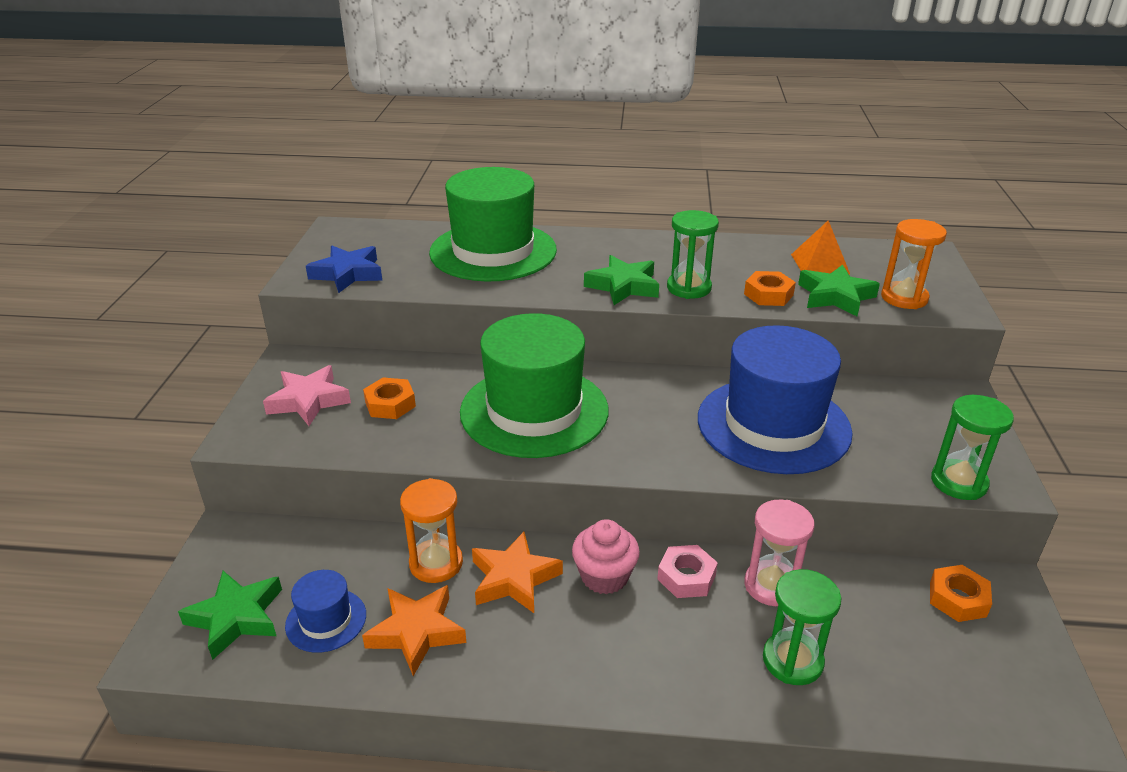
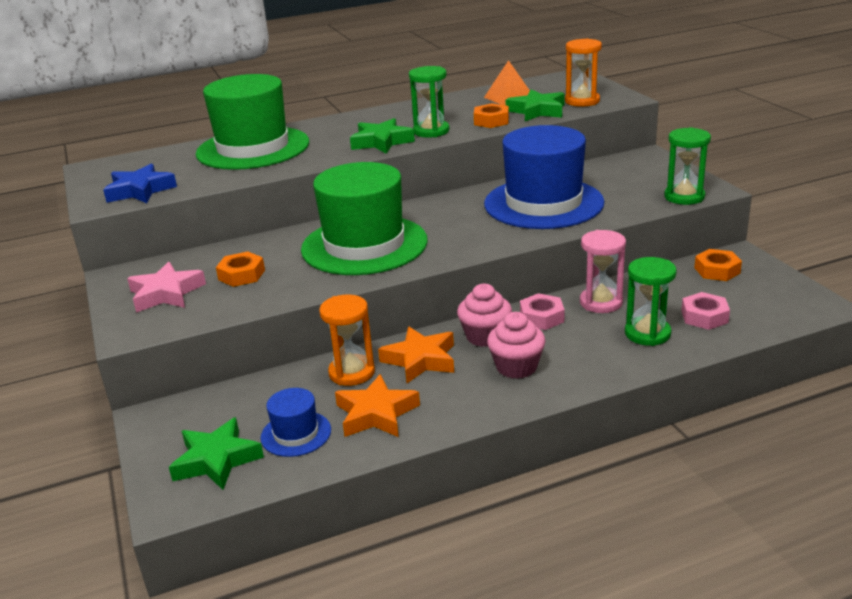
camera: 25 degrees left, 5 degrees down
(604, 638) = (516, 367): none -> pink cupcake
(885, 667) = (704, 316): none -> pink nut

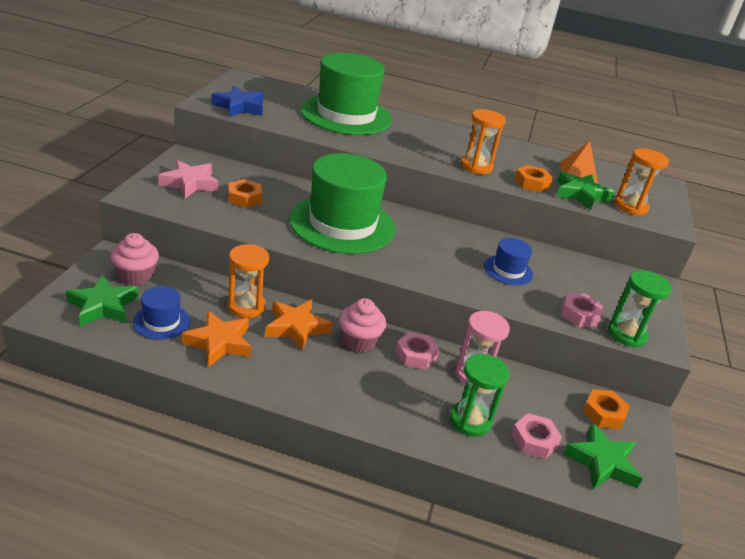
camera: 30 degrees right, 5 degrees up
(381, 142) = (429, 155): green star -> green star (602, 462)
(431, 131) = (476, 167): green hourglass -> orange hourglass
(516, 367) = (345, 376): pink cupcake -> pink cupcake (136, 276)
(543, 203) = (508, 270): blue hat -> blue hat, size x0.45
(637, 203) = (579, 315): none -> pink nut

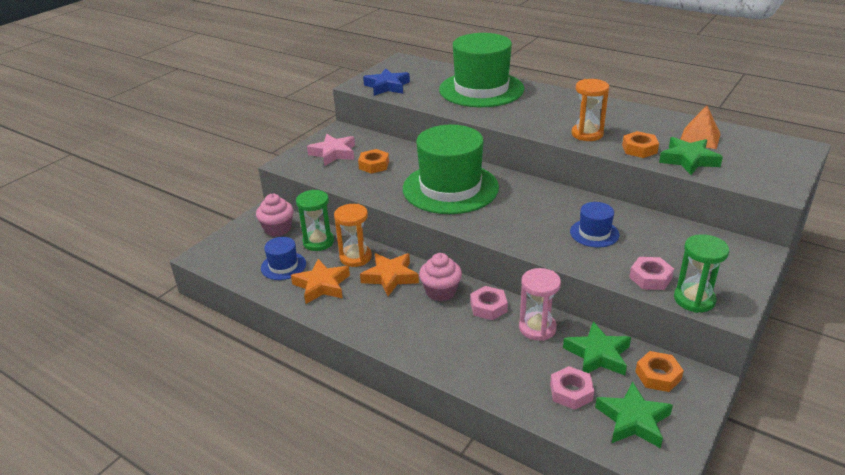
camera: 25 degrees right, 0 degrees up
(103, 306) = (244, 252): green star -> green star (598, 355)
(470, 421) = (515, 368): green hourglass -> green hourglass (318, 242)
(630, 206) = (742, 172): orange hourglass -> none

